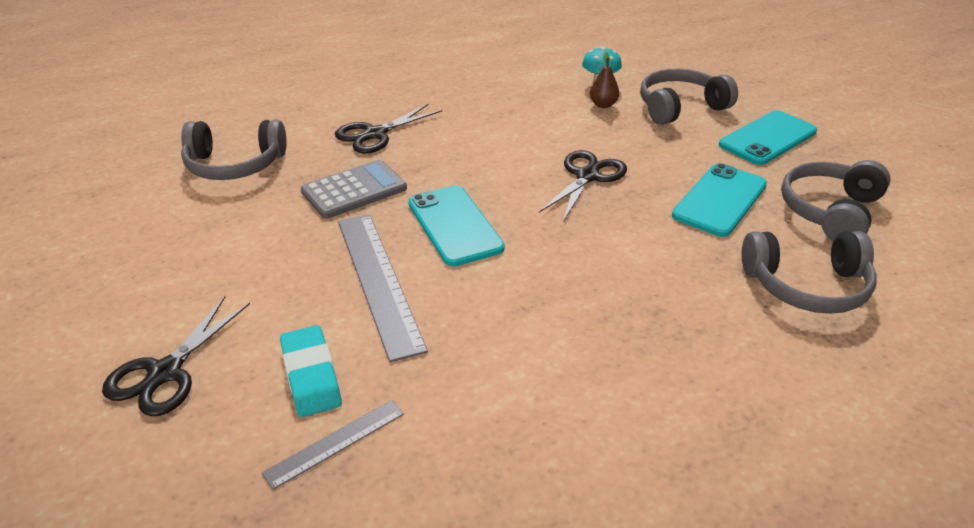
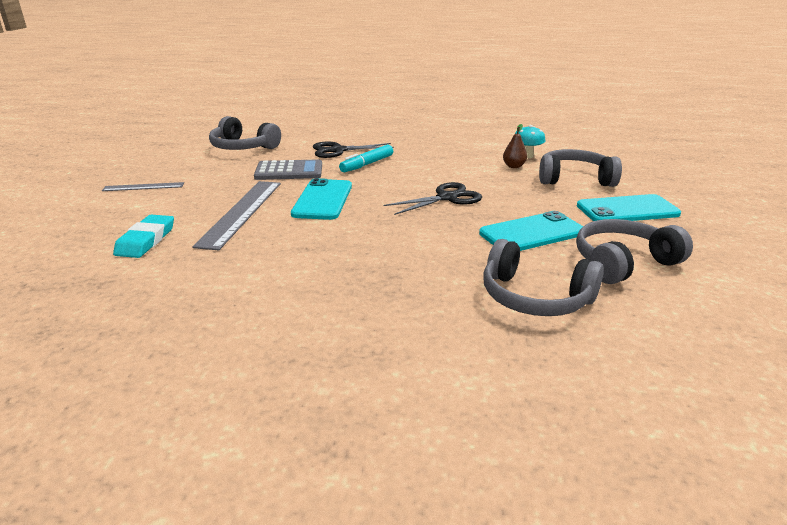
camera: 30 degrees right, 10 degrees down
(166, 372) = (85, 218): black scissors -> none
(335, 442) = (113, 272): grey ruler -> grey ruler (143, 187)
(439, 149) = (367, 164): none -> turquoise marker

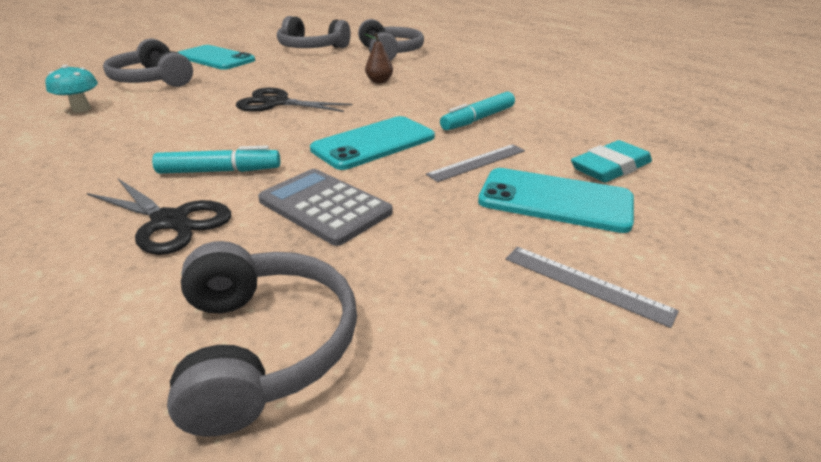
camera: 135 degrees left, 5 degrees up
(241, 212) = (477, 162): grey ruler -> grey ruler, size x0.53
(281, 242) = (478, 119): none -> turquoise marker
(513, 166) = (134, 105): brown pear -> brown pear (379, 81)
(532, 233) = (305, 68): turquoise phone -> turquoise phone (555, 200)

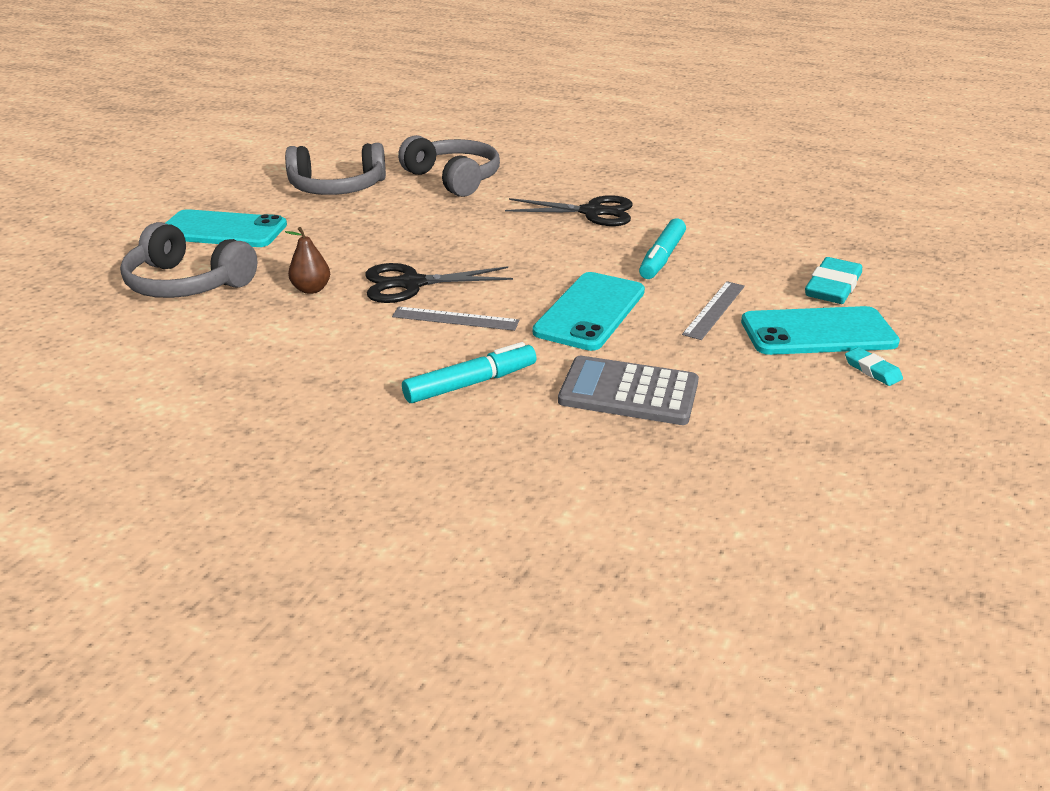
camera: 25 degrees left, 0 degrees up
(81, 109) = (159, 349): turquoise mushroom -> none
(170, 221) = (500, 448): black scissors -> black scissors (592, 212)
(264, 346) = (729, 516): grey headphones -> none
(379, 81) = (495, 227): brown pear -> brown pear (311, 289)
(577, 246) = (872, 370): none -> turquoise eraser
(586, 284) = (904, 399): grey ruler -> grey ruler (455, 319)

